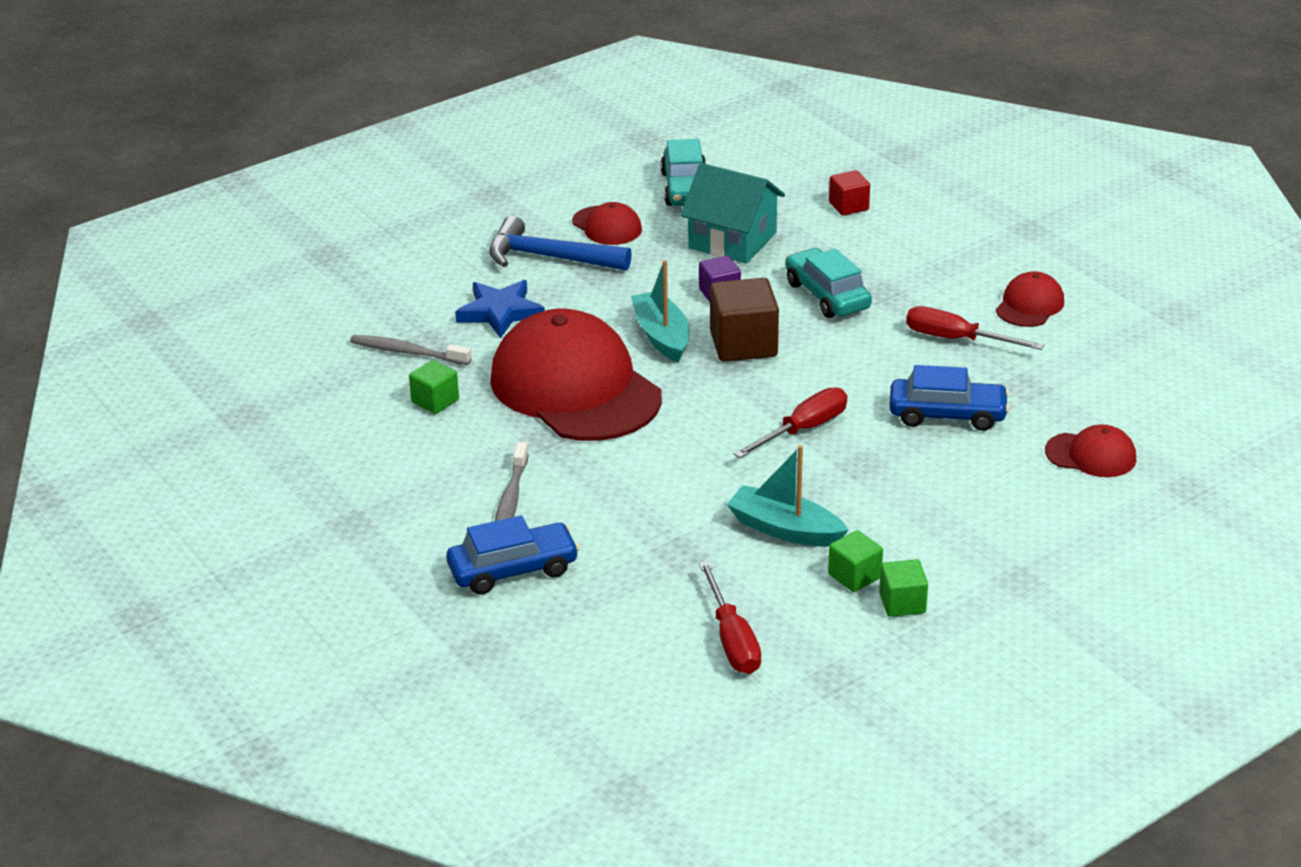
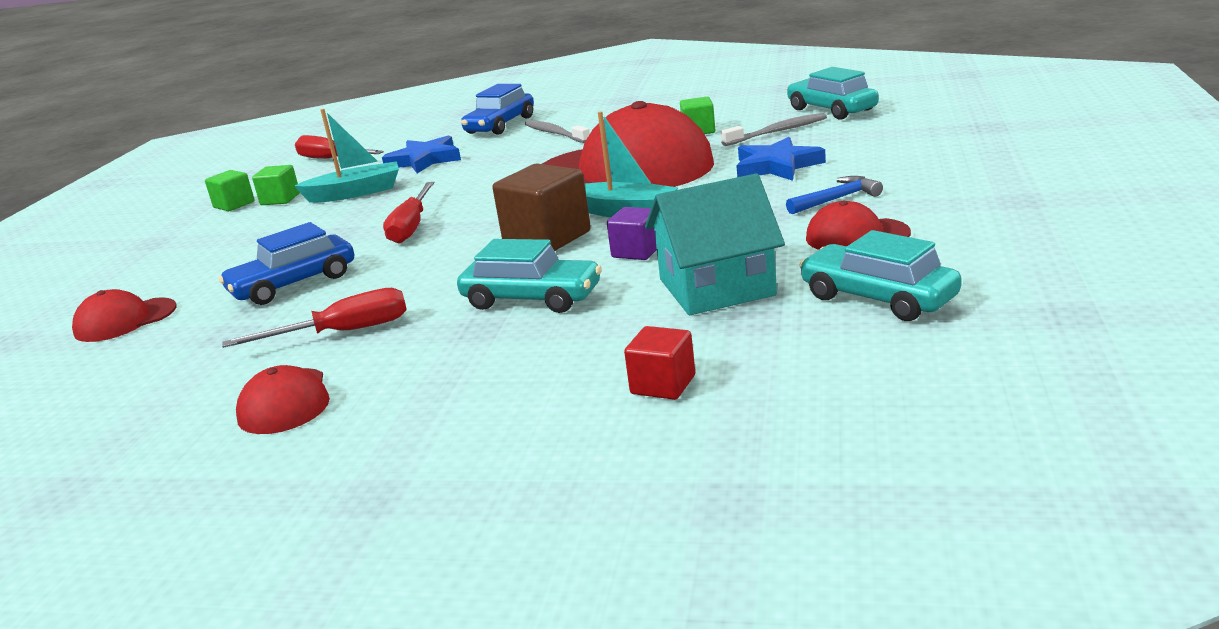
camera: 140 degrees right, 10 degrees down
(317, 350) = (831, 110): none -> turquoise car
(549, 257) = (837, 199): blue hammer -> blue hammer, size x0.57
(664, 548) = (425, 160): none -> blue star

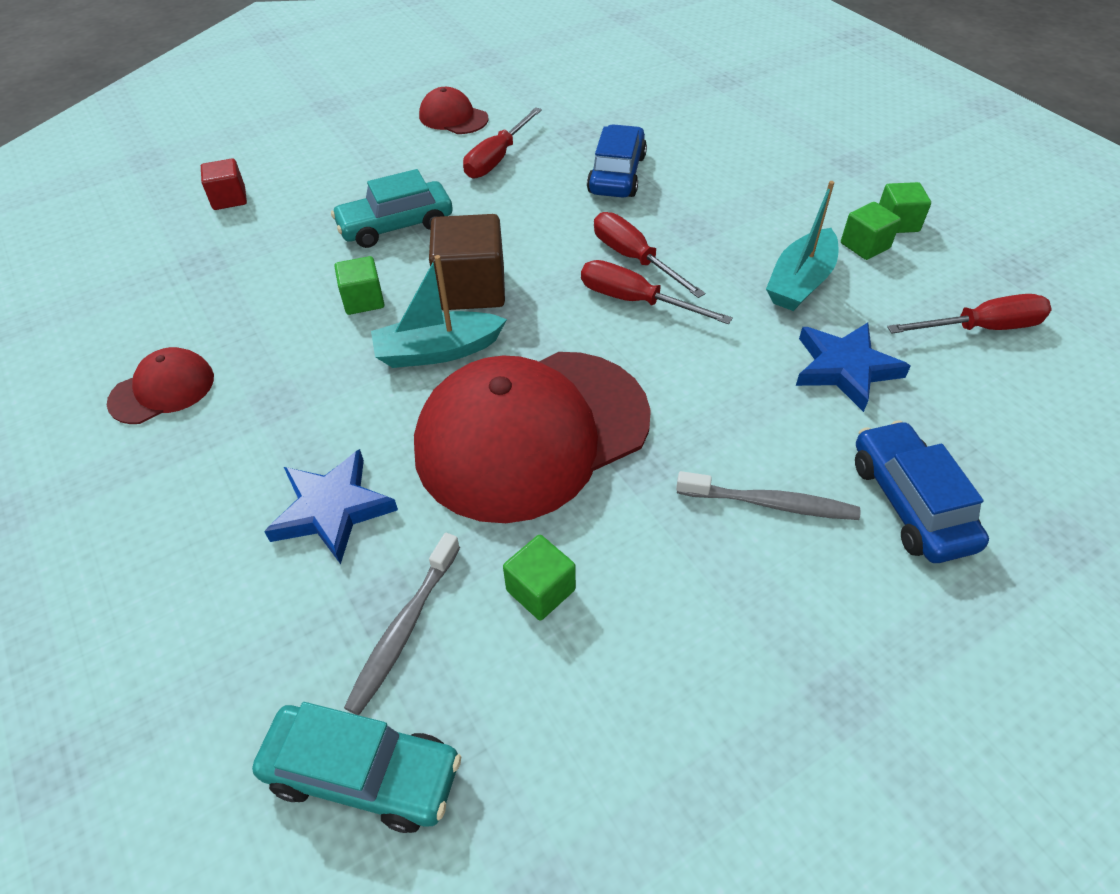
camera: 135 degrees right, 25 degrees up
(125, 320) = (679, 114): red cap -> none
(459, 207) = (635, 301): none -> red screwdriver
(637, 251) = (363, 300): purple cube -> green cube
(717, 287) = (254, 284): turquoise house -> none
(837, 199) = (212, 451): blue hammer -> none
(878, 298) = (114, 314): turquoise car -> none

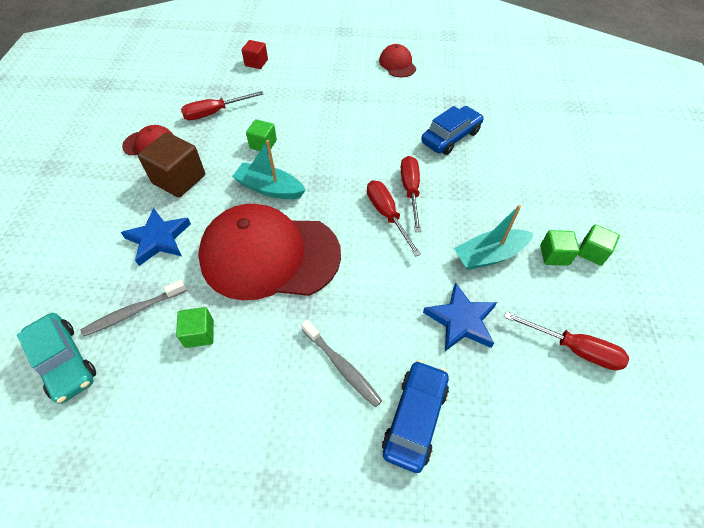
camera: 35 degrees right, 5 degrees up
(396, 226) = (313, 112): turquoise car -> none
(471, 289) = (315, 164): brown cube -> brown cube (179, 179)
(497, 159) = (396, 98): red screwdriver -> red screwdriver (214, 113)

